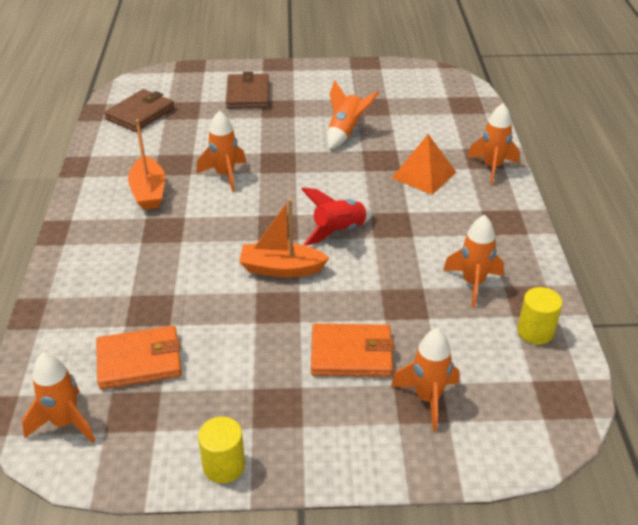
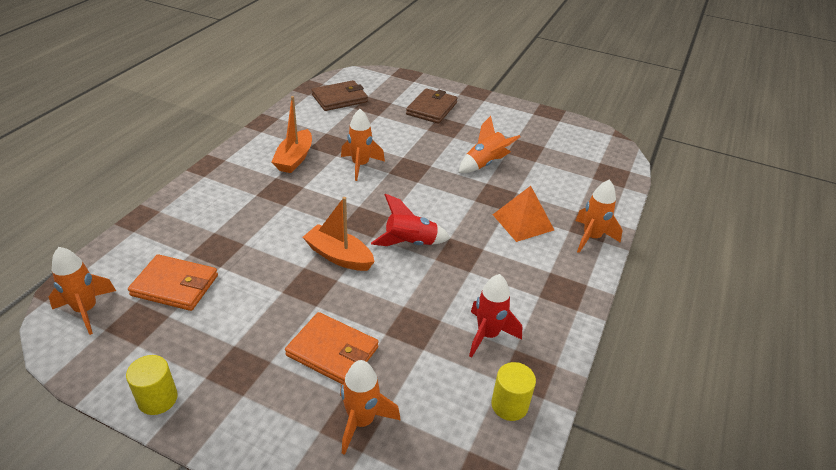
camera: 25 degrees right, 0 degrees up
(473, 283) = (488, 335): orange rocket -> red rocket

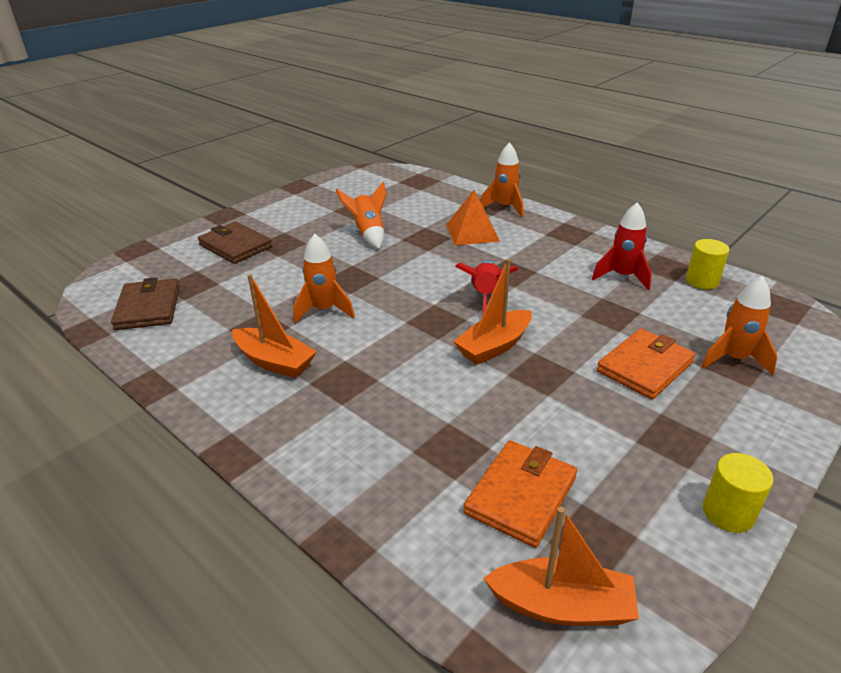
camera: 70 degrees left, 5 degrees down
(86, 310) = (562, 606): orange rocket -> orange boat

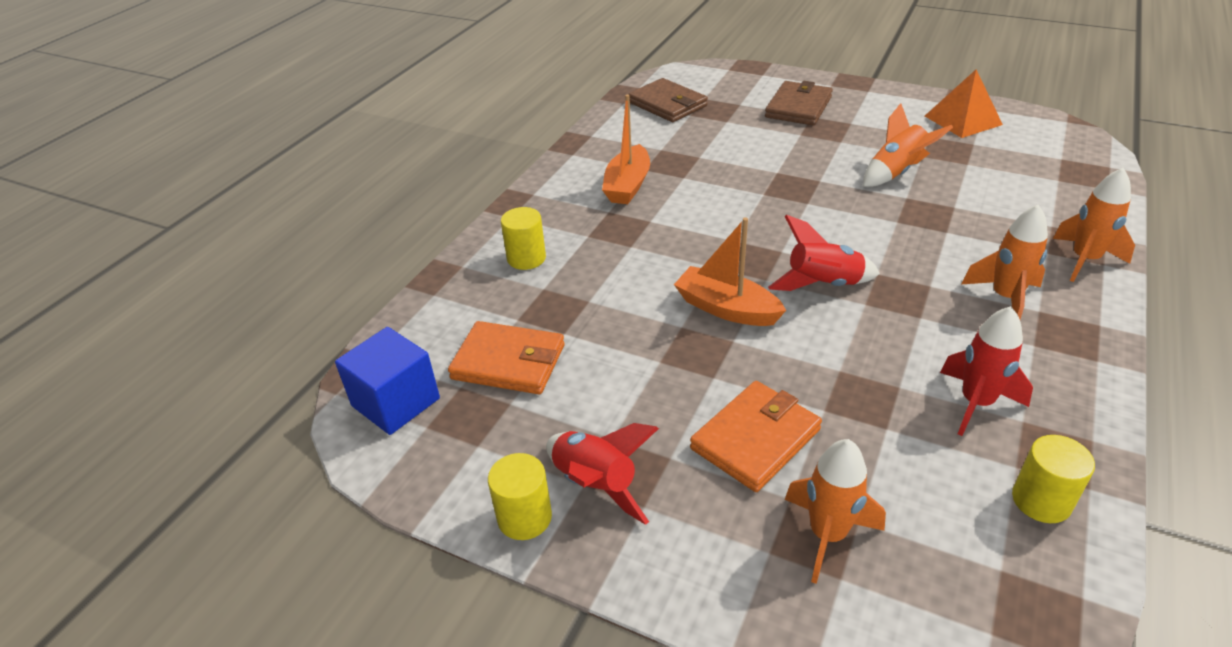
camera: 75 degrees right, 5 degrees up
(148, 307) = (667, 104): brown wallet -> brown wallet turned 75 degrees clockwise
(324, 310) = (721, 187): orange rocket -> orange rocket (1005, 298)
(353, 456) = (526, 258): none -> yellow cylinder
(472, 232) = (976, 245): orange pyramid -> orange pyramid (963, 120)
(562, 606) = (396, 402): orange boat -> blue cube
(645, 367) = (756, 439): orange wallet -> orange wallet turned 75 degrees counterclockwise
(689, 460) = (596, 484): none -> red rocket

